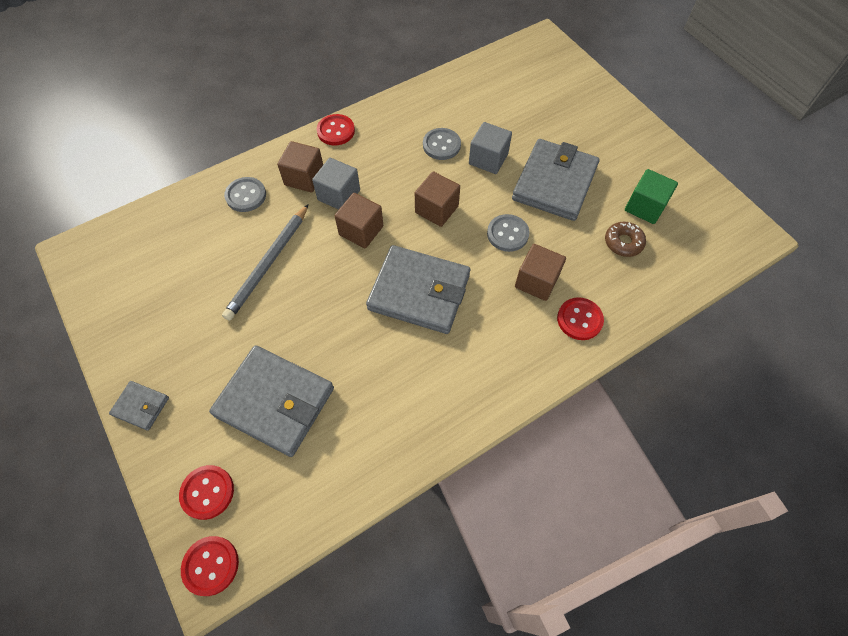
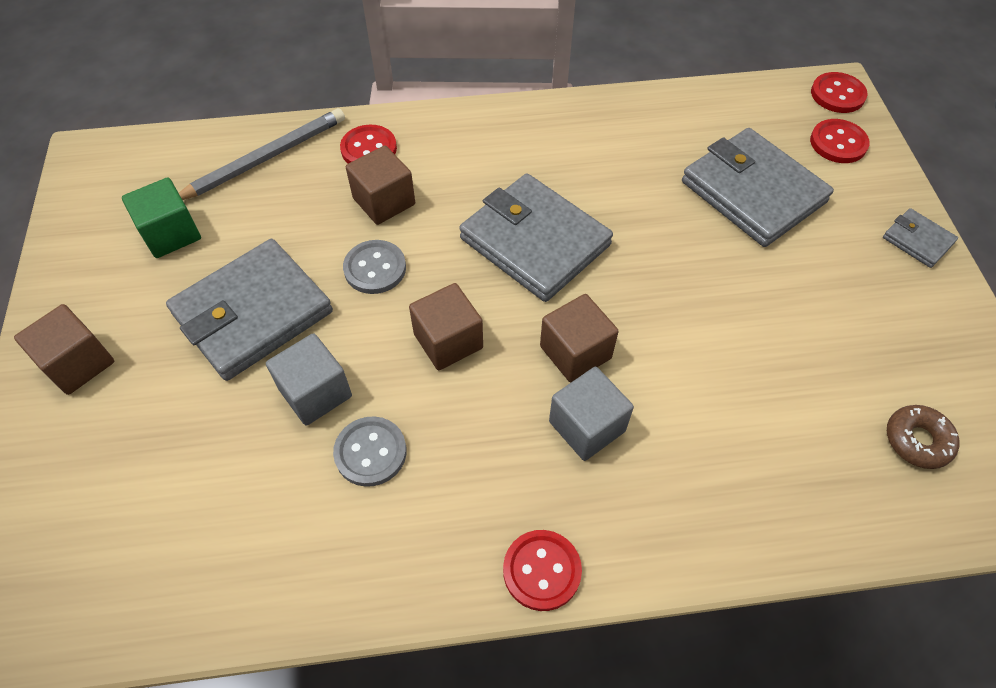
camera: 155 degrees left, 5 degrees down
(246, 195) = (747, 491): grey button -> none
(269, 264) = (729, 354): grey pencil -> grey pencil (264, 159)
(304, 178) = (634, 486): brown cube -> brown cube (78, 363)
(623, 242) = (242, 204): brown donut -> brown donut (917, 440)

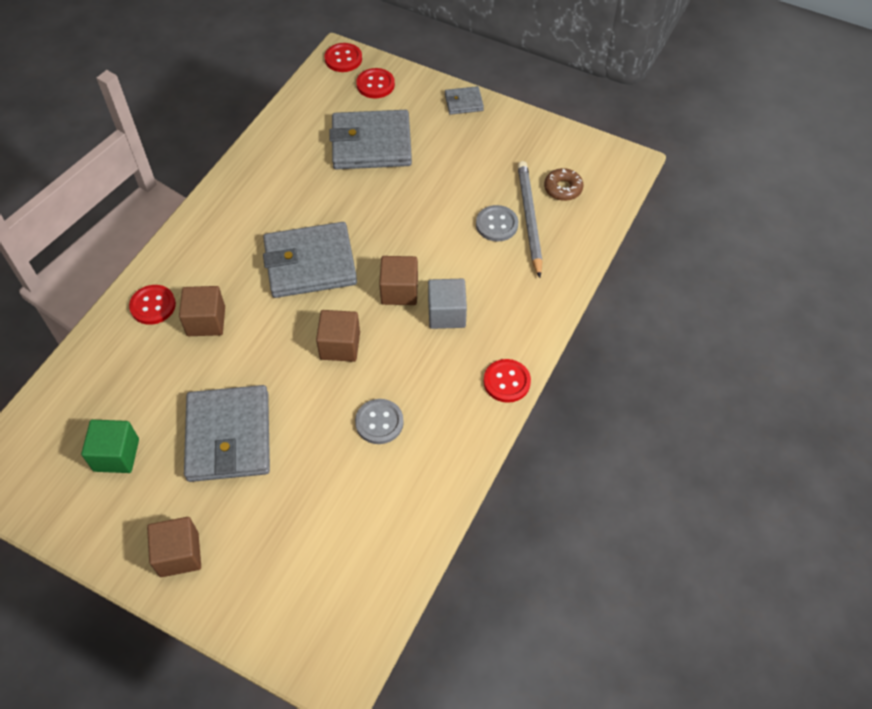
camera: 55 degrees left, 0 degrees up
(264, 159) = (101, 369): grey pencil -> grey pencil (529, 219)
(315, 393) = (317, 430): grey cube -> none
(375, 268) = (254, 354): grey button -> grey button (496, 224)

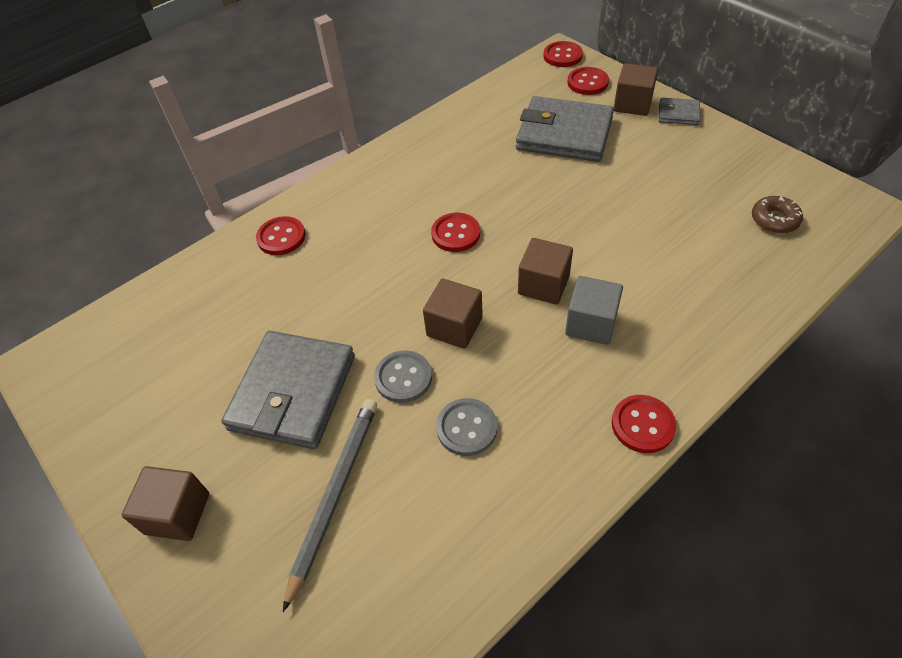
camera: 25 degrees right, 5 degrees down
(116, 455) = (172, 377): green cube -> none
(206, 321) = (325, 265): brown cube -> brown cube (632, 104)
(310, 263) = (456, 234): grey wallet -> red button
(496, 224) = (681, 241): grey button -> grey button (403, 378)
(529, 219) = (723, 243): grey pencil -> grey pencil (334, 495)

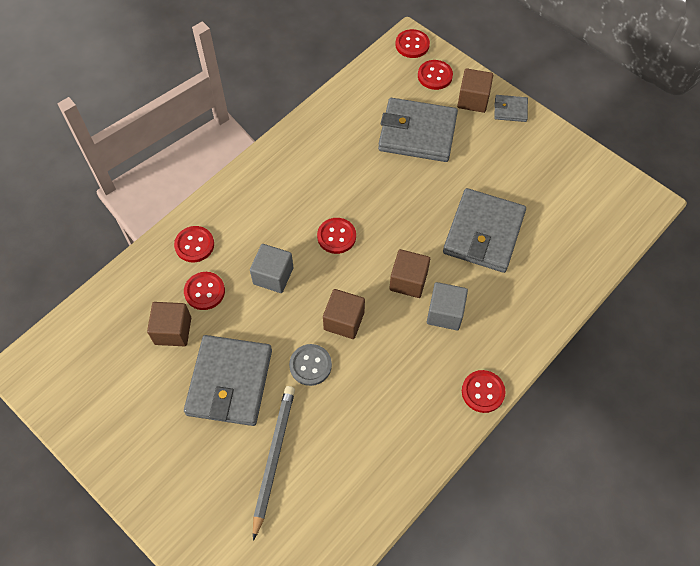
camera: 10 degrees left, 10 degrees up
(177, 513) = (164, 479): brown cube -> brown cube (173, 331)
(283, 286) = (204, 291): none -> red button
(371, 273) = (273, 276): none -> grey cube
(466, 428) = (360, 402): grey button -> none
(644, 236) = (483, 233): none -> grey wallet
(774, 220) = (581, 215): brown donut -> none

